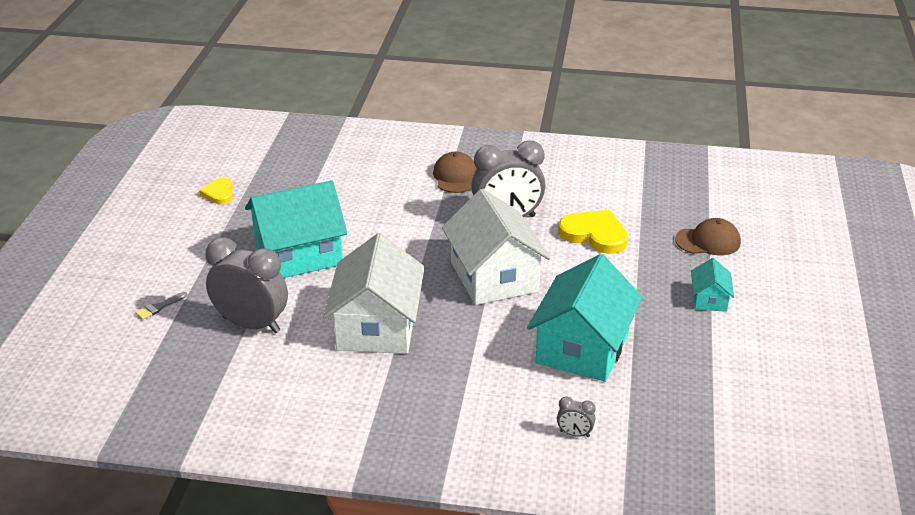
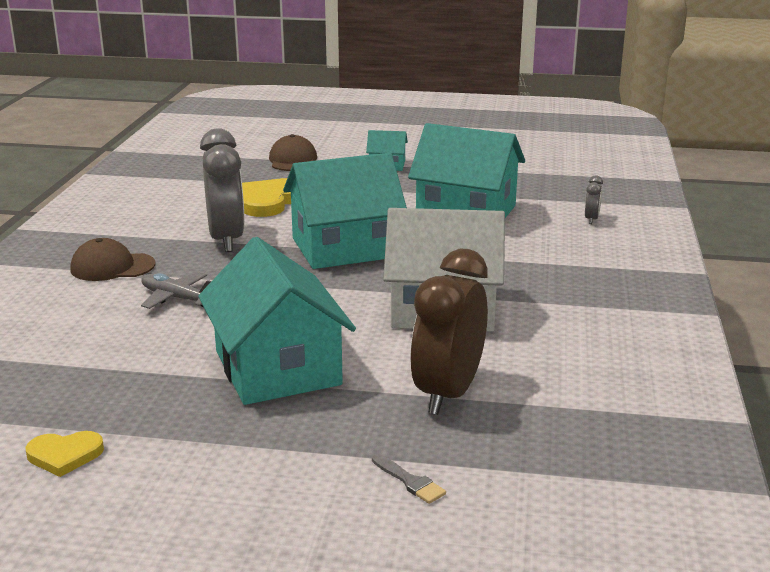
camera: 90 degrees left, 10 degrees down
(251, 325) = (448, 393): grey clock -> brown clock
(403, 207) = (177, 298): none -> grey plane
(494, 277) = (344, 247): white house -> turquoise house

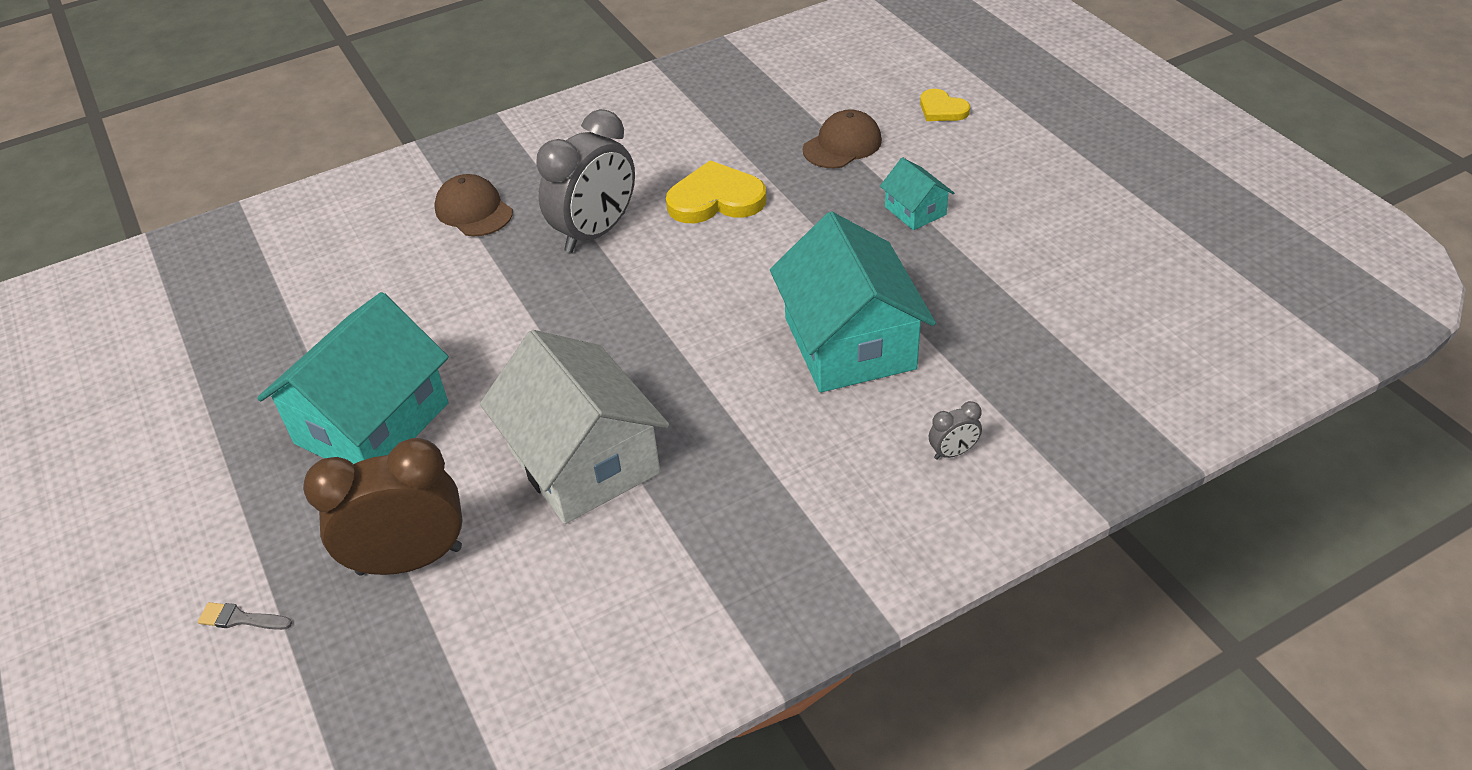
camera: 55 degrees right, 20 degrees up
(64, 455) = (157, 399): yellow heart -> yellow heart (942, 109)
(177, 298) = (448, 284): grey plane -> none
(344, 247) = (658, 313): turquoise house -> none
(410, 481) = (240, 619): grey brush -> grey brush turned 90 degrees clockwise

